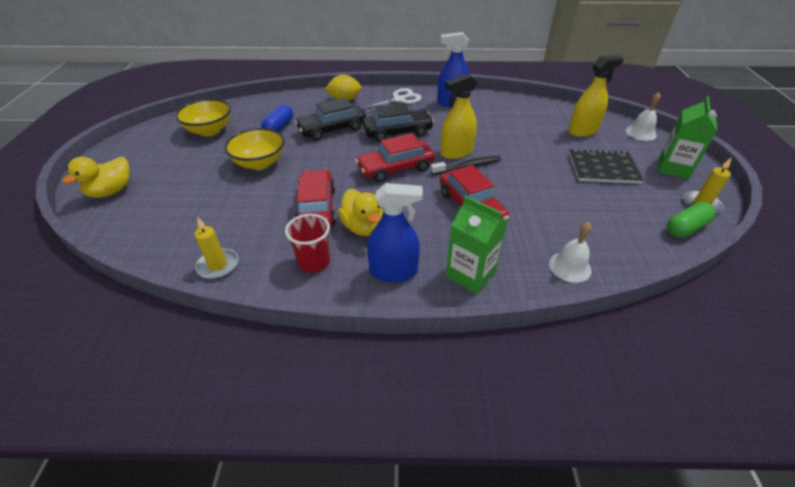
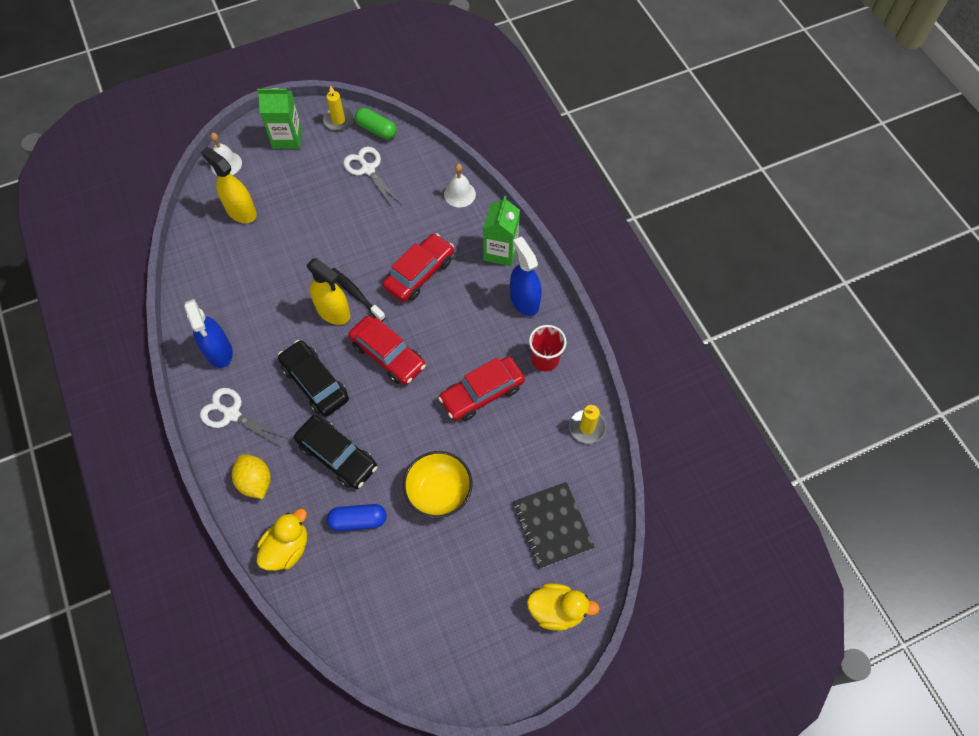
camera: 115 degrees left, 20 degrees up
(209, 130) = (401, 601): yellow bowl -> none
(363, 227) = (487, 344): yellow duck -> yellow duck (287, 548)
(603, 168) = (310, 188): black notebook -> black notebook (552, 526)
(622, 207) = (368, 169): none -> white scissors

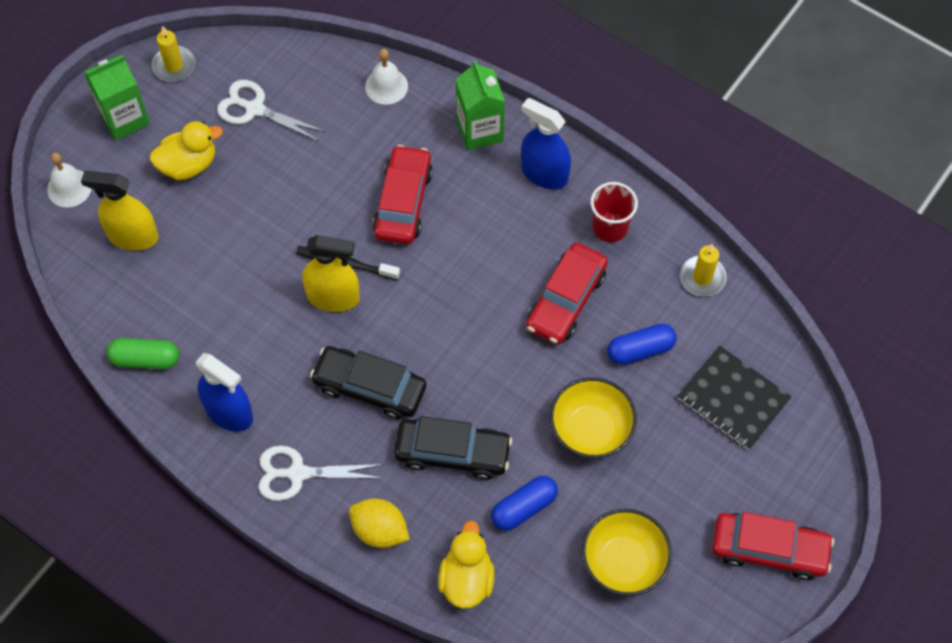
camera: 30 degrees left, 0 degrees up
(376, 130) = (230, 55): green capsule -> green capsule (145, 359)
(388, 355) = (431, 313): red car -> red car (769, 550)
(399, 599) = (623, 562): none -> yellow bowl
(510, 454) = (640, 350): none -> blue capsule
(557, 610) = (792, 481): yellow duck -> yellow duck (188, 164)

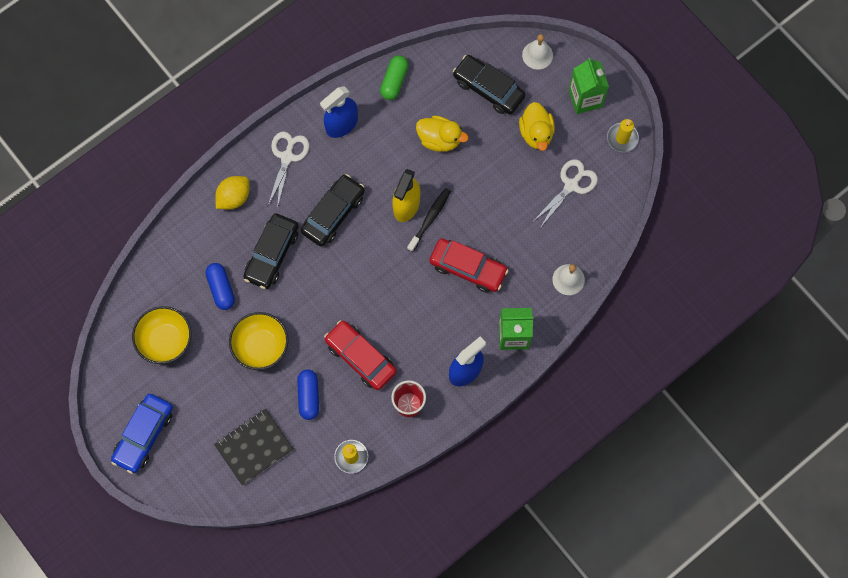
camera: 105 degrees right, 10 degrees up
(133, 236) = (488, 88): yellow spray bottle -> black car
(466, 579) = (186, 241): yellow duck -> yellow duck (439, 139)
(769, 550) = (144, 435): red car -> blue car

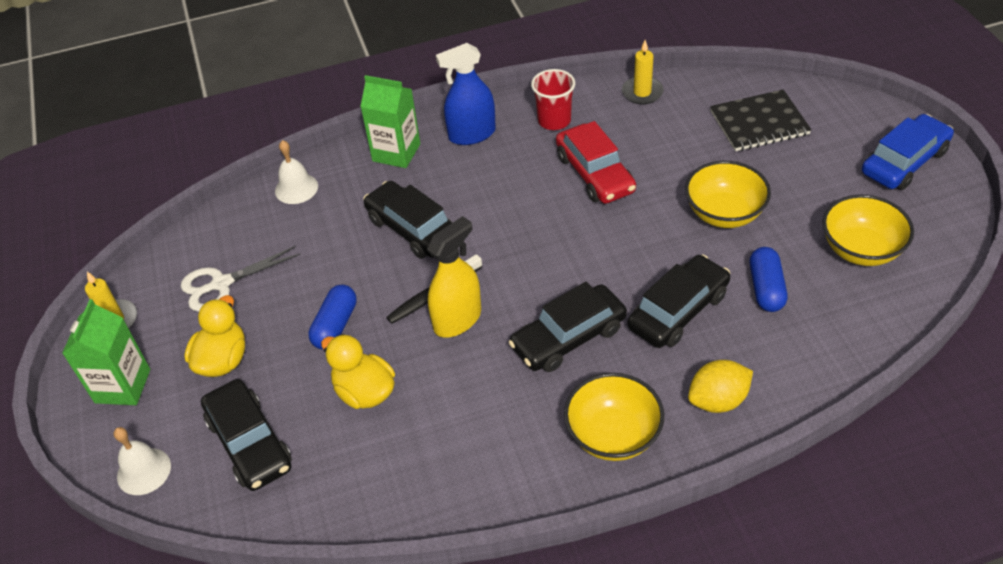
camera: 155 degrees left, 25 degrees down
(287, 157) = (613, 435): white scissors -> yellow bowl
(309, 396) = (675, 153): blue capsule -> blue capsule (335, 325)
(341, 124) = (505, 458): blue spray bottle -> none
(394, 81) = (389, 501): green capsule -> none
(468, 268) = (413, 229): red car -> black car

